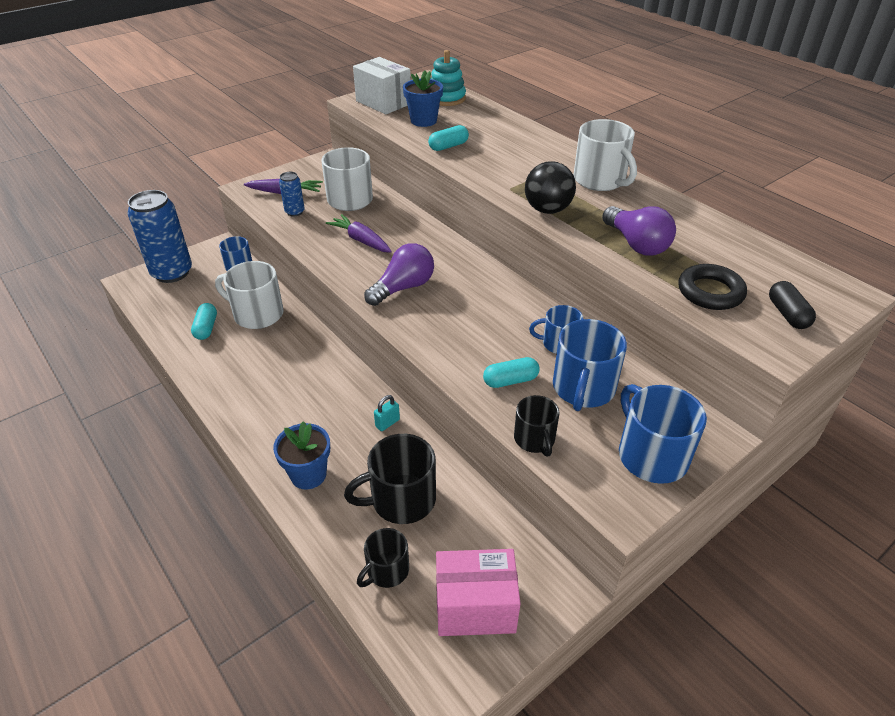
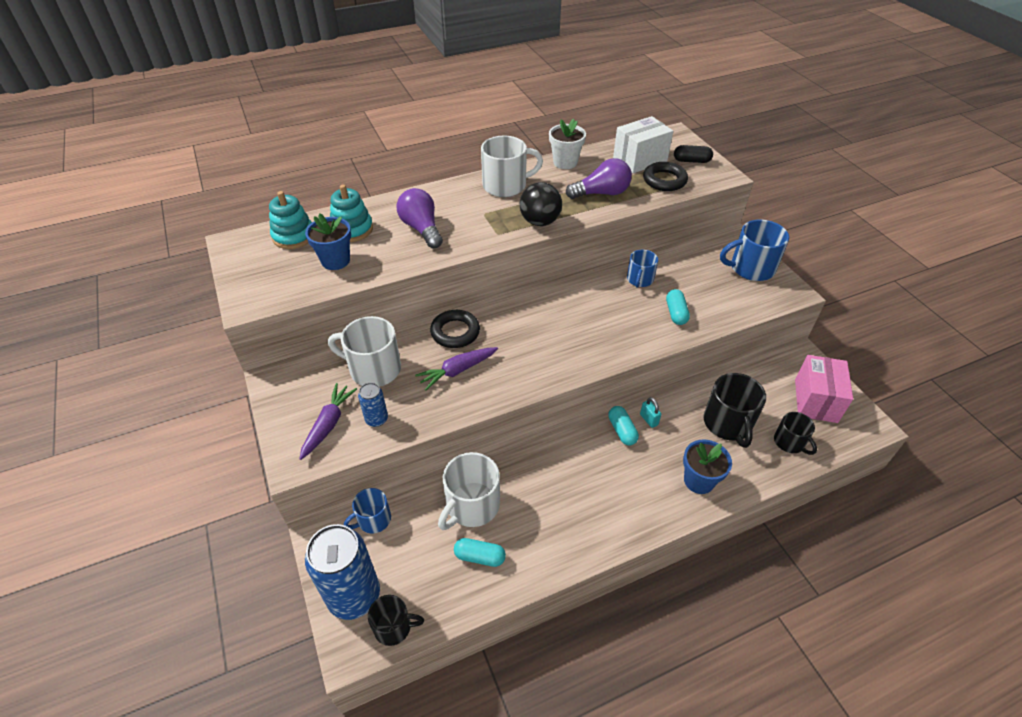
camera: 75 degrees left, 5 degrees up
(383, 102) = (269, 282): white box -> white box (640, 160)
(403, 288) = (545, 352): purple light bulb -> purple light bulb (421, 229)
(411, 230) = (455, 332): none -> black ring
(448, 146) = (402, 254): turquoise capsule -> turquoise capsule (622, 430)
(470, 119) = (352, 229): none -> turquoise stacking toy
(534, 439) = (735, 315): black mug -> black mug (394, 627)
(583, 388) = (688, 280): blue mug -> none
(682, 211) = (565, 162): none -> white flower pot

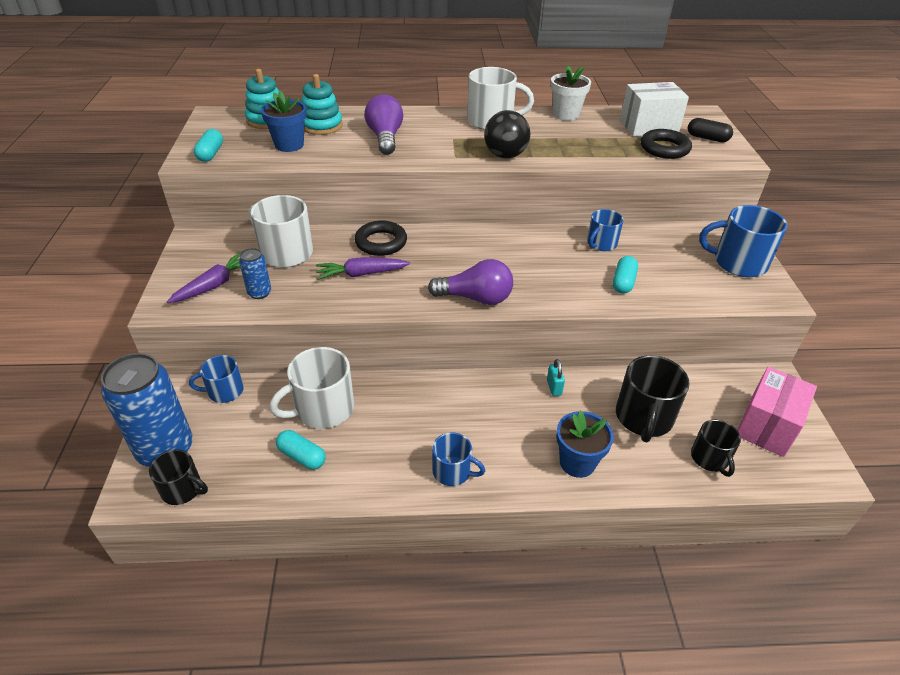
camera: 20 degrees right, 5 degrees down
(601, 193) = (587, 146): purple light bulb -> purple light bulb (475, 298)
(610, 524) = (453, 471): none -> blue mug
(622, 430) = (518, 389): turquoise capsule -> turquoise capsule (210, 154)

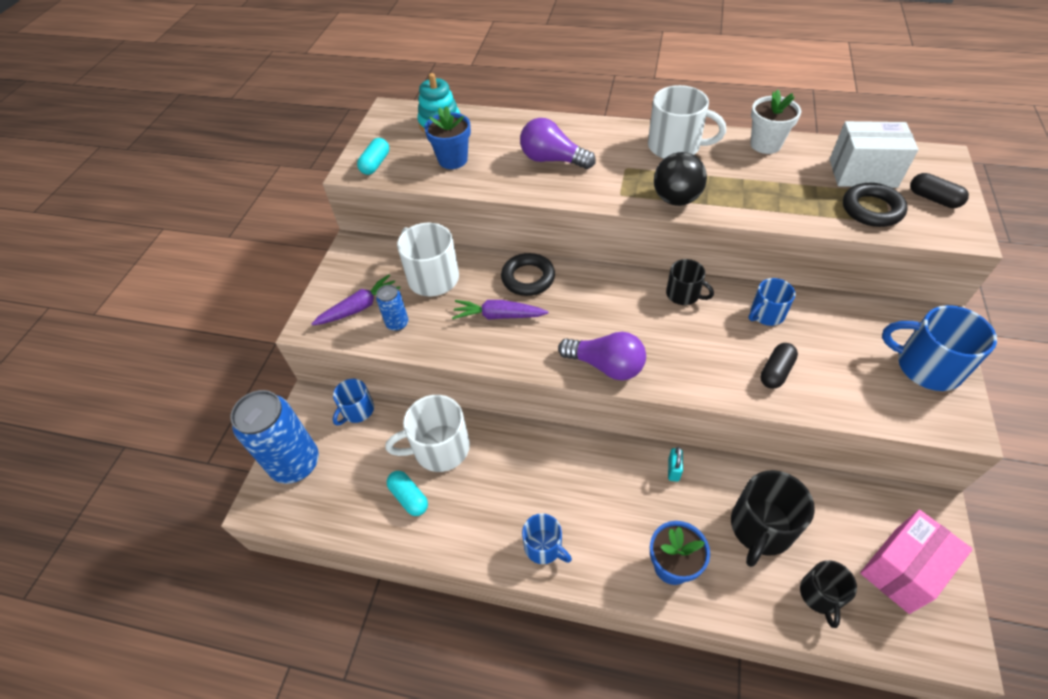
camera: 20 degrees right, 10 degrees up
(183, 489) = (301, 509): black mug -> black mug (683, 294)
(224, 391) = (357, 410): blue mug -> blue mug turned 60 degrees counterclockwise
(321, 126) = (492, 136): turquoise stacking toy -> none
(385, 138) = (552, 160): purple light bulb -> purple light bulb turned 75 degrees counterclockwise
(623, 282) = (775, 371): turquoise capsule -> black capsule

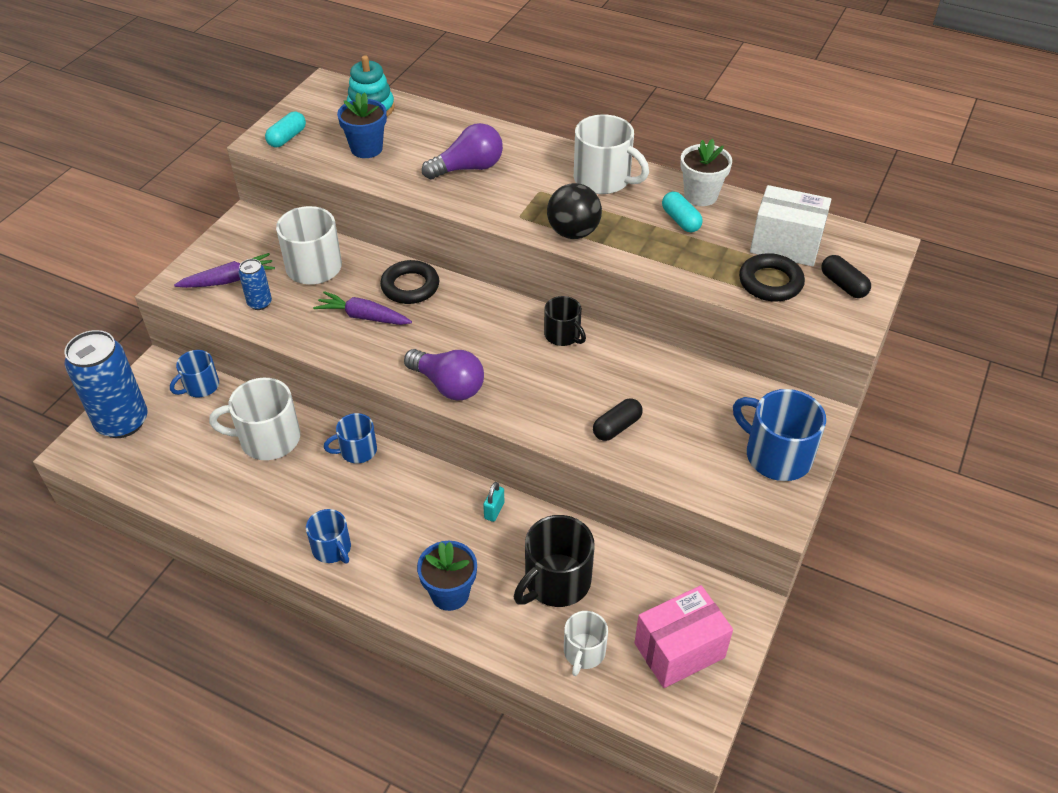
camera: 10 degrees right, 5 degrees down
(409, 497) = (220, 476): turquoise capsule -> turquoise capsule (680, 220)
(552, 160) = (468, 168): purple light bulb -> purple light bulb turned 120 degrees clockwise
(766, 314) = (638, 372): blue mug -> blue mug (357, 450)
(820, 595) = (584, 652): black mug -> white mug

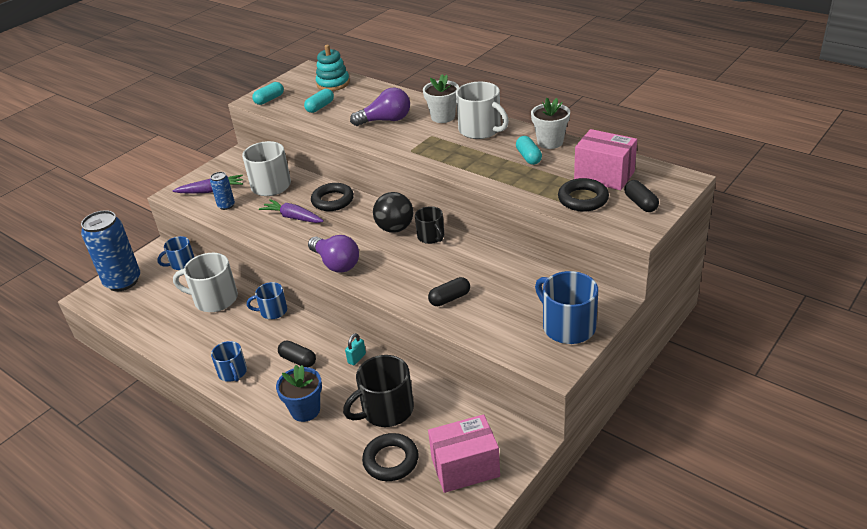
camera: 15 degrees right, 10 degrees down
(366, 149) = (320, 107): blue flower pot -> turquoise capsule
(416, 521) = (298, 360): none -> black capsule
(545, 160) = (443, 117): none -> white flower pot
(573, 232) = (445, 161): black ball -> black ball (395, 228)
(584, 652) = (391, 460): white mug -> black ring
(785, 245) = (604, 175): white box -> pink box

